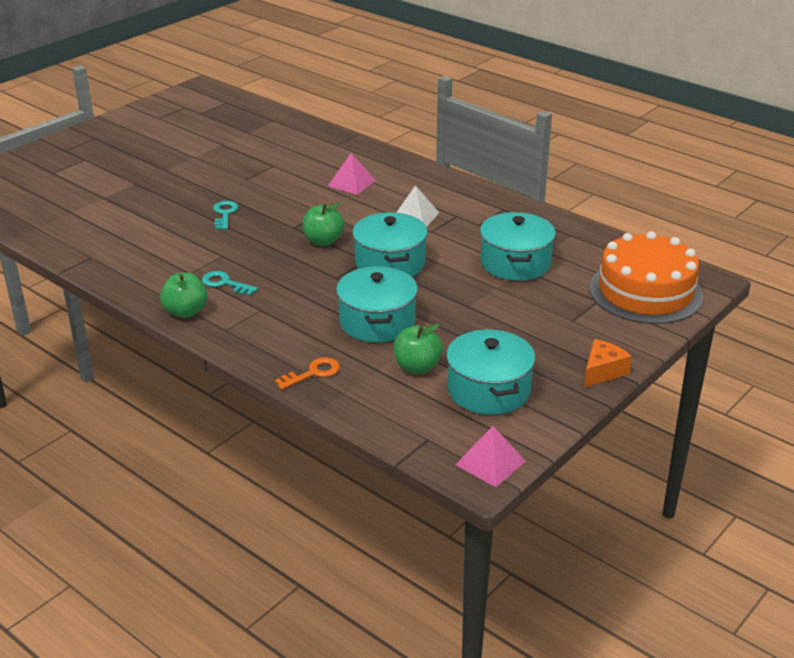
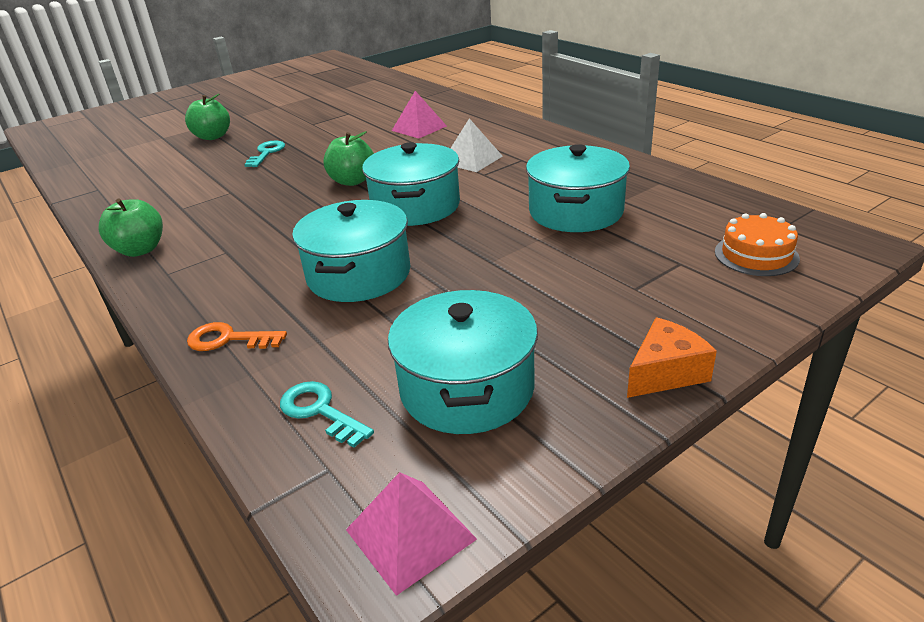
camera: 15 degrees right, 0 degrees up
(225, 283) = (210, 221): turquoise key -> turquoise key (320, 411)
(313, 373) = (229, 339): orange key -> orange key turned 150 degrees counterclockwise
(417, 367) = (377, 341): green apple -> green apple (213, 137)
(645, 292) = (756, 255): orange cake -> orange cake, size x0.48

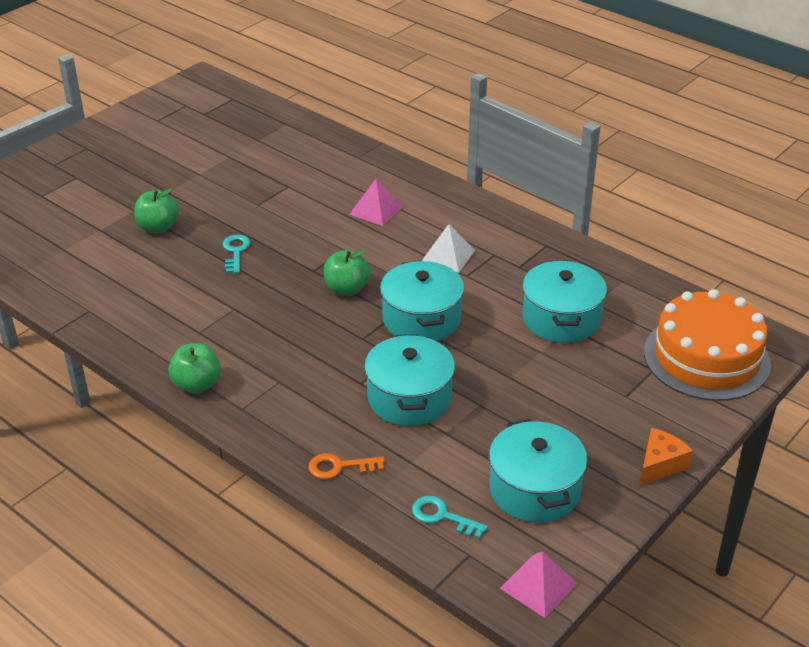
camera: 15 degrees left, 5 degrees up
(756, 255) = (706, 358): orange cake -> orange cake, size x2.09

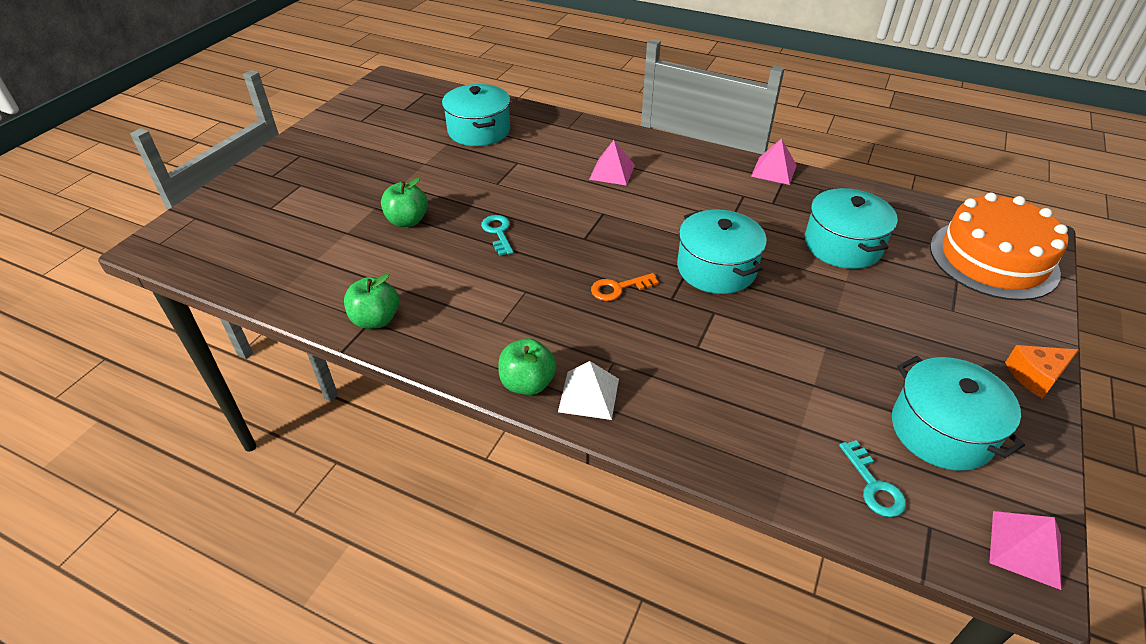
camera: 15 degrees left, 5 degrees up
(340, 467) = (732, 449): orange key -> orange key (619, 288)
(347, 289) = (627, 251): green apple -> green apple (375, 320)
(409, 398) = (755, 354): turquoise pot -> turquoise pot (479, 131)
(443, 516) = (873, 485): turquoise key -> turquoise key turned 120 degrees counterclockwise
(447, 256) = (702, 203): white pyramid -> white pyramid (588, 395)
(543, 234) = (774, 170): none -> pink pyramid
(660, 465) = (1035, 376): orange cheese -> orange cheese turned 135 degrees counterclockwise

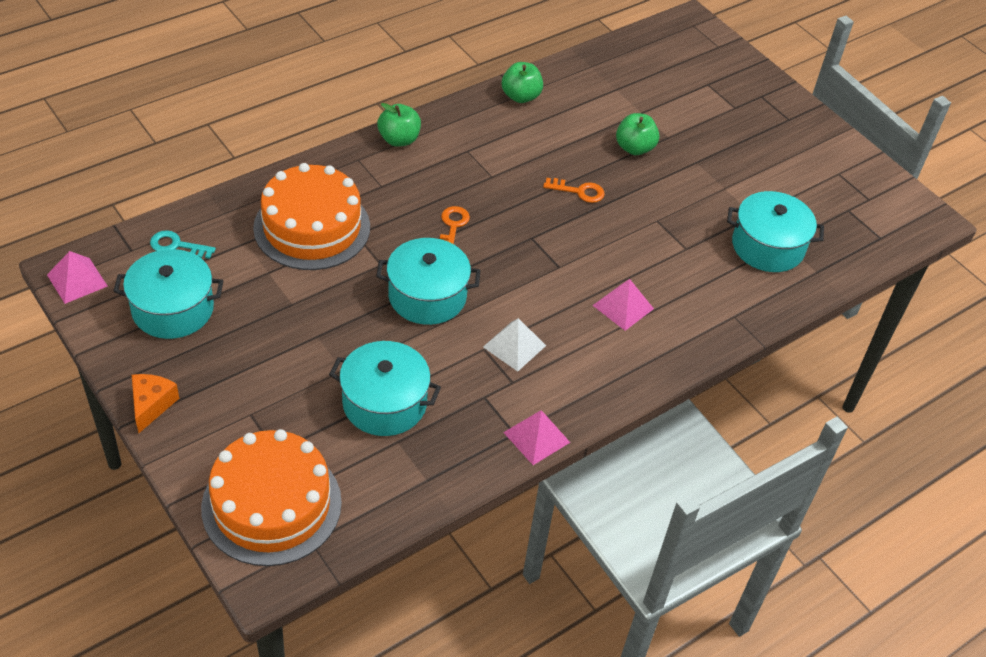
camera: 115 degrees right, 5 degrees up
(498, 233) = (579, 191): turquoise key -> orange key
(588, 395) = (364, 161): white pyramid -> white pyramid (514, 346)
(724, 385) = (312, 227): none -> orange cake

